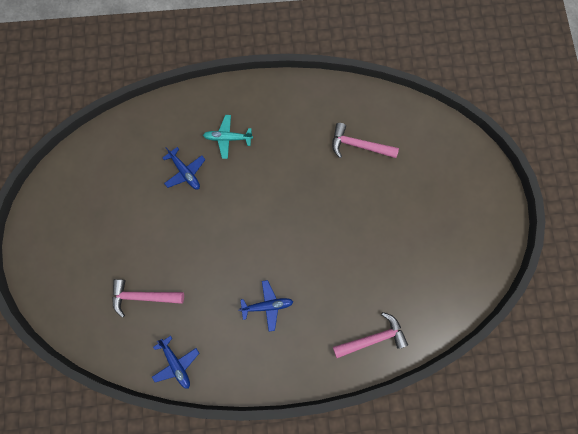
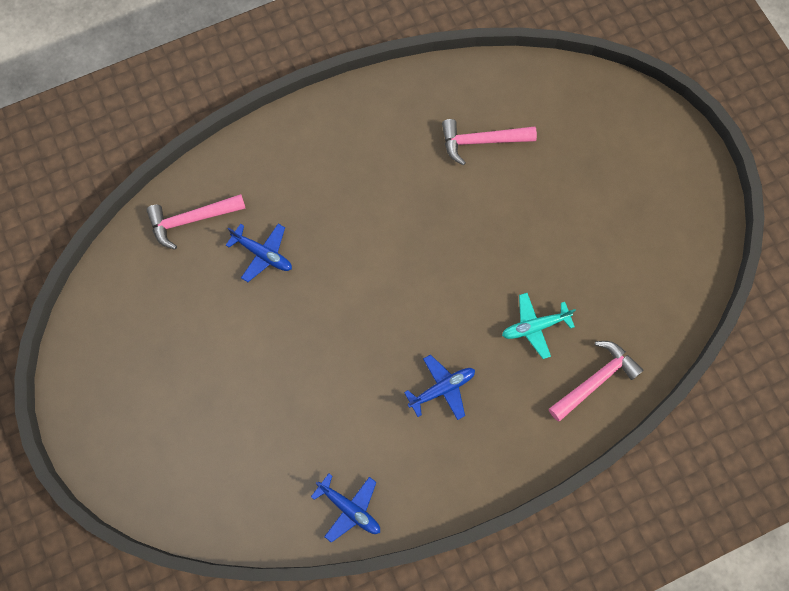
camera: 20 degrees left, 5 degrees down
(143, 296) = (270, 437): pink hammer -> pink hammer (191, 220)
(228, 138) = (303, 190): turquoise plane -> turquoise plane (534, 326)

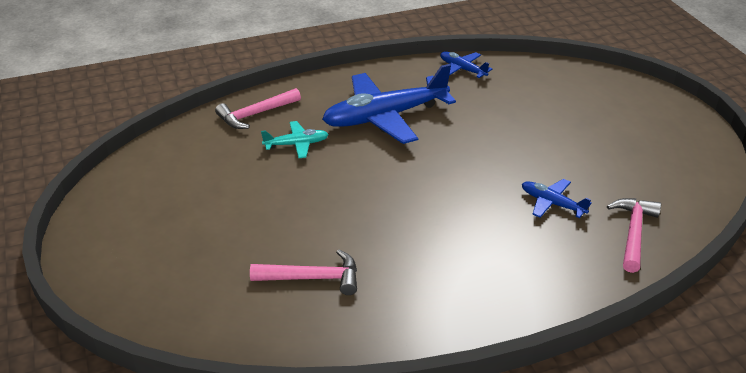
camera: 175 degrees left, 35 degrees down
(191, 220) = (633, 232): pink hammer -> pink hammer turned 60 degrees counterclockwise
(442, 388) = (385, 117): blue plane -> blue plane, size x2.14

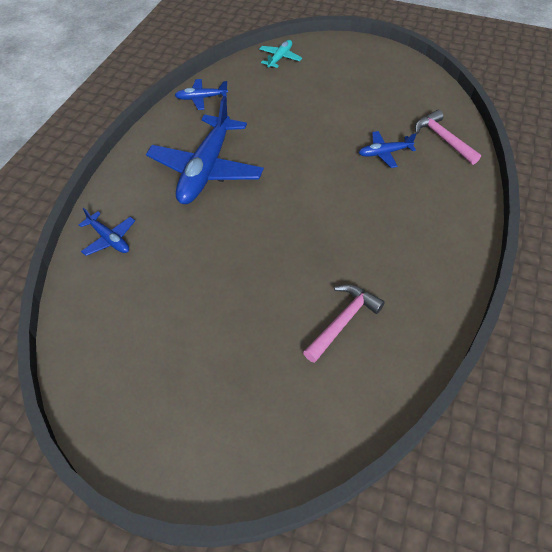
camera: 50 degrees left, 15 degrees up
(255, 114) = (109, 239): pink hammer -> blue plane
(296, 144) = (179, 237): turquoise plane -> turquoise plane (280, 58)

